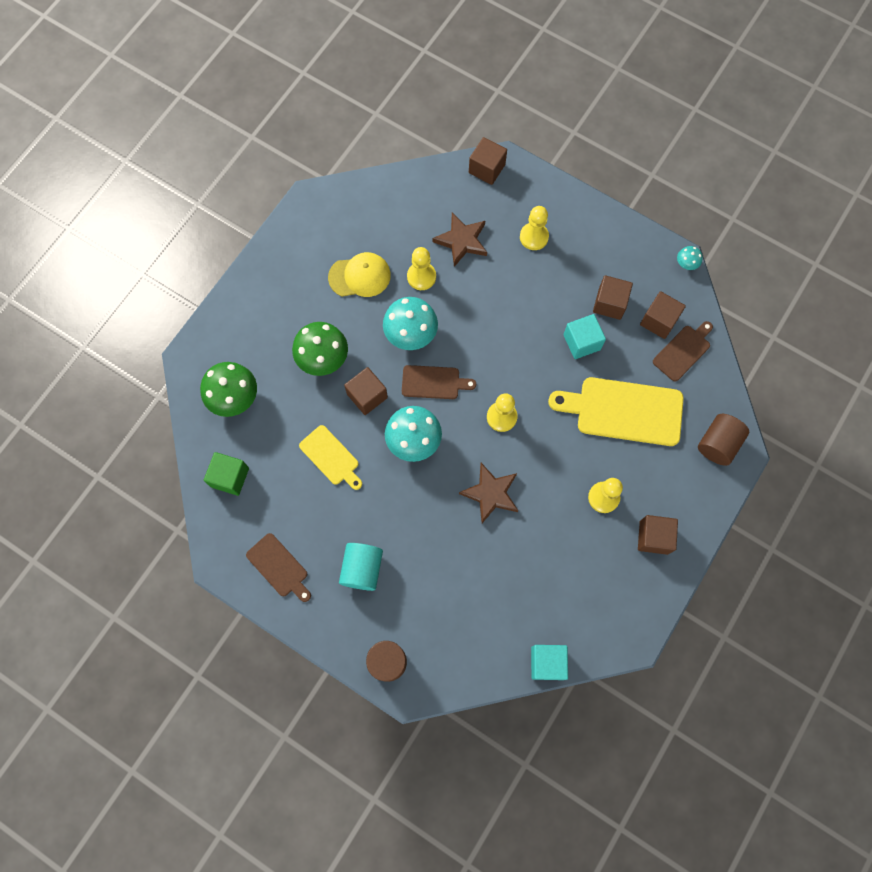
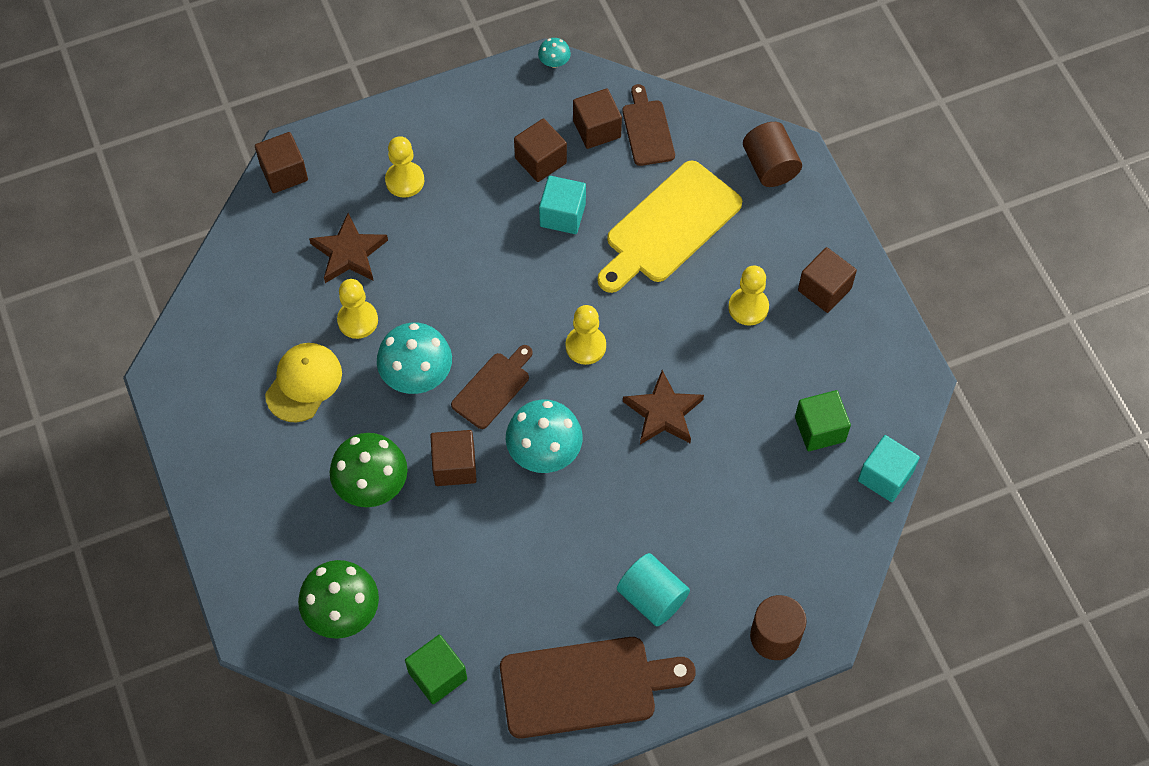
camera: 55 degrees left, 10 degrees down
(279, 567) = (585, 686): brown cutting board -> brown cutting board, size x1.78
(331, 457) = (497, 550): yellow cutting board -> none
(550, 599) = (820, 429): none -> green cube

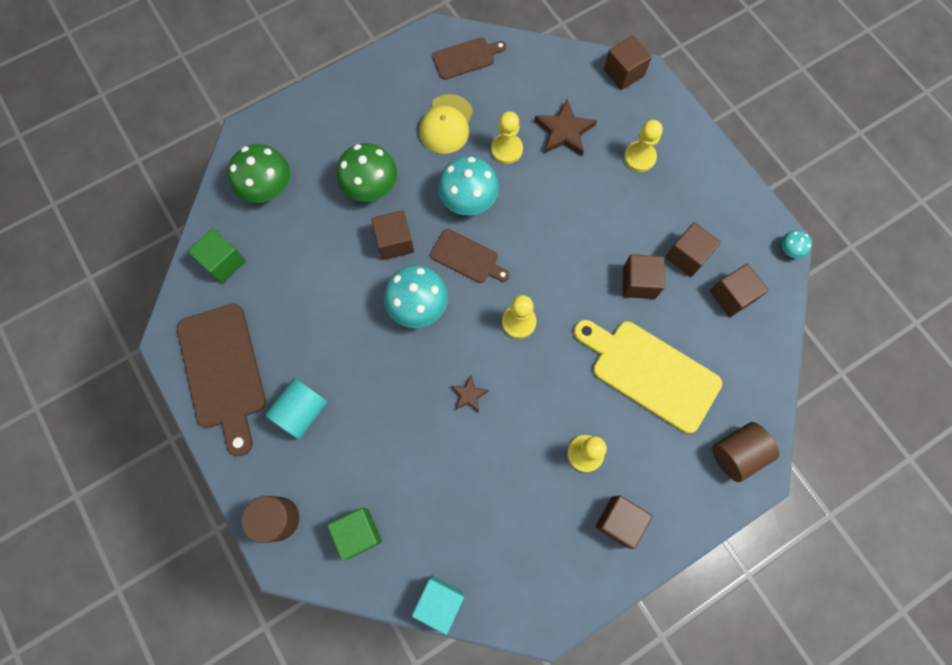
camera: 80 degrees right, 10 degrees up
(303, 383) = (446, 124): yellow cap -> yellow cap turned 90 degrees clockwise
(562, 215) = (639, 282): turquoise cube -> brown cube
(647, 130) = (743, 338): brown cutting board -> brown cutting board (466, 58)
(663, 412) = (469, 395): brown star -> brown star, size x0.55
(820, 429) = (476, 534): green cube -> green cube (358, 533)

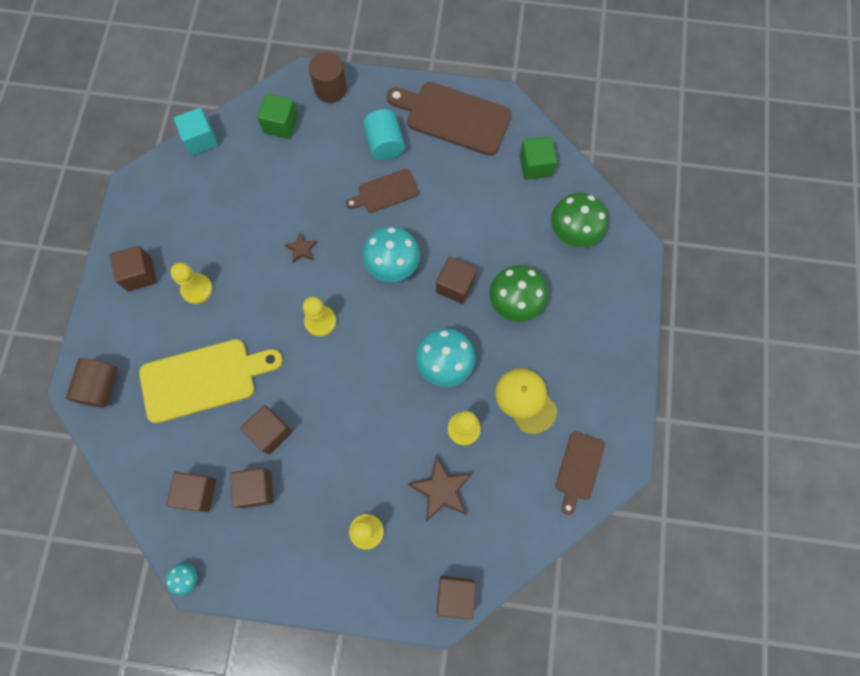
camera: 130 degrees right, 0 degrees up
(467, 257) = (399, 325): brown cutting board -> brown cutting board (385, 192)

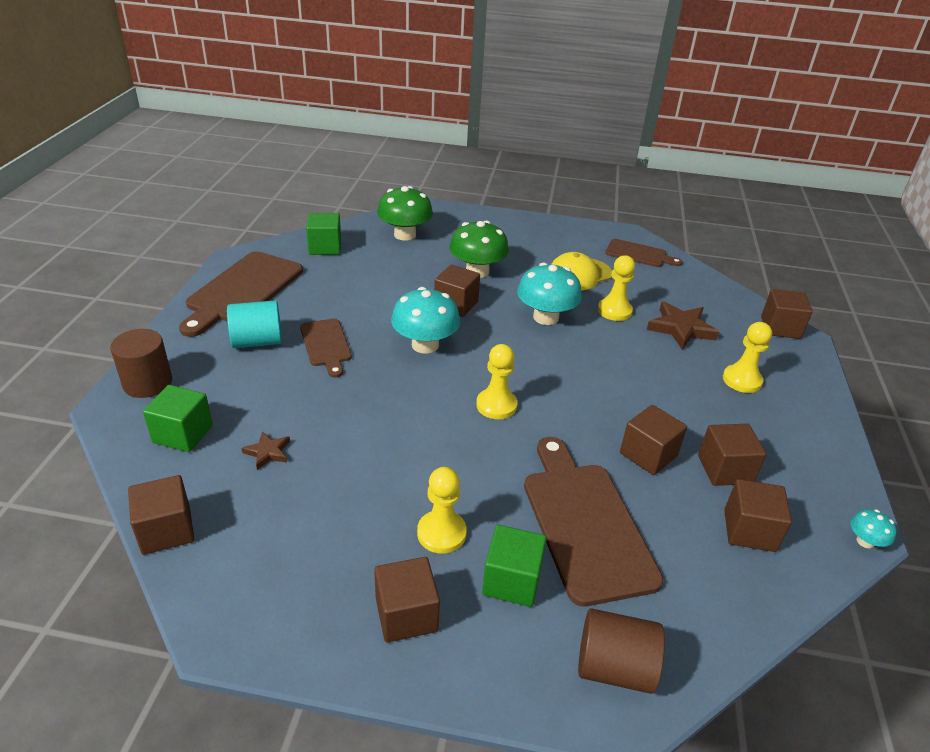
camera: 90 degrees left, 35 degrees down
(160, 331) = (511, 581): none -> green cube
(200, 139) = (166, 530): turquoise cube -> brown cube
(203, 379) = (585, 524): yellow cutting board -> brown cutting board
(302, 249) = (391, 418): brown star -> brown star (268, 452)

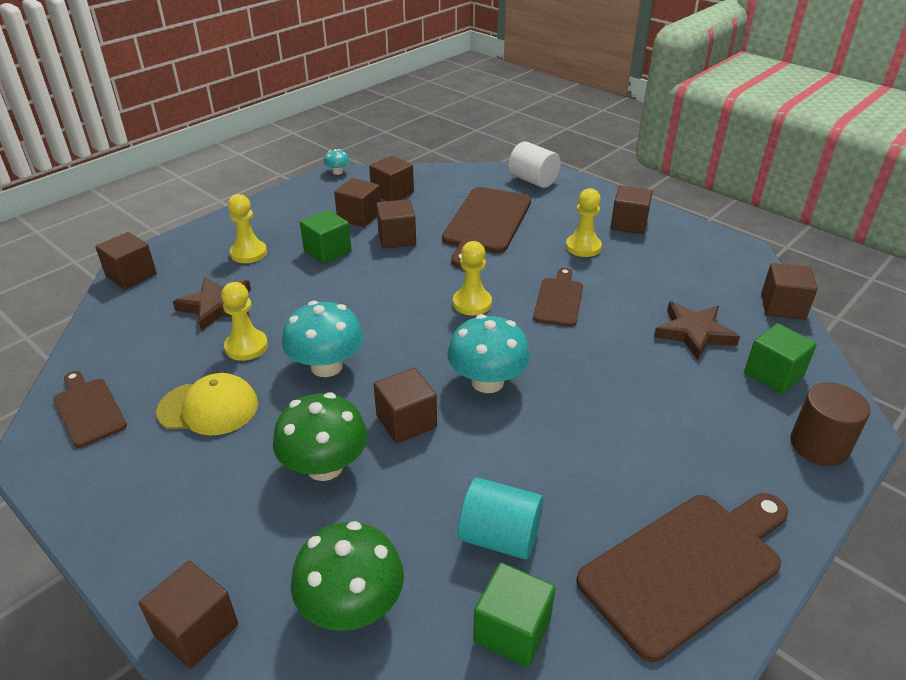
camera: 145 degrees left, 0 degrees up
(257, 341) = (681, 458): turquoise cylinder -> turquoise cylinder (499, 537)
(268, 452) = (694, 333): brown star -> brown star, size x1.83
(326, 345) = (598, 422): brown cutting board -> brown cutting board (559, 300)
(461, 213) = (196, 630): none -> brown cube
(511, 581) = (556, 217): green cube -> green cube (327, 251)
(614, 667) = (533, 180): brown cylinder -> white cylinder

